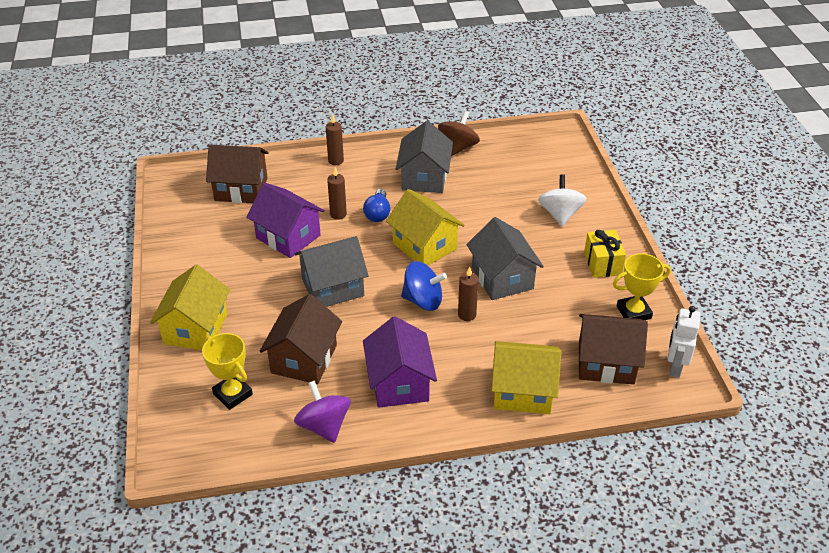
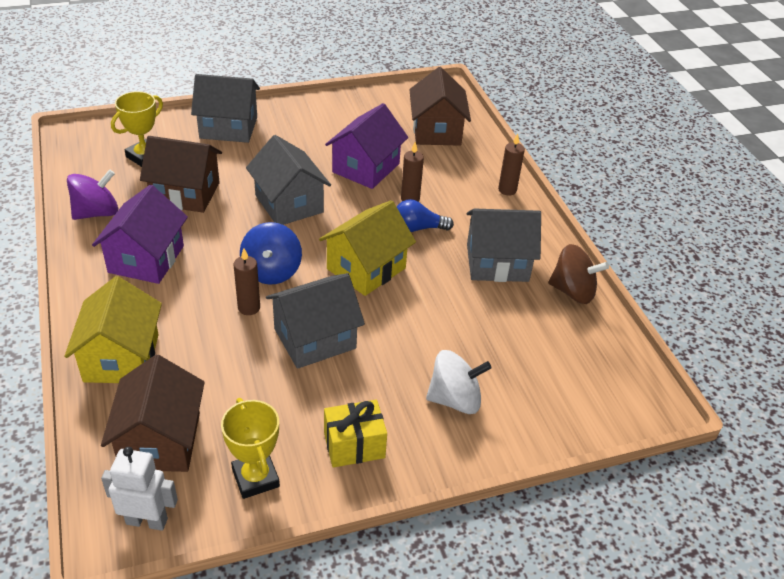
camera: 80 degrees right, 0 degrees up
(196, 329) = (228, 128): yellow house -> grey house
(399, 383) = (146, 259): purple house -> purple house turned 60 degrees counterclockwise

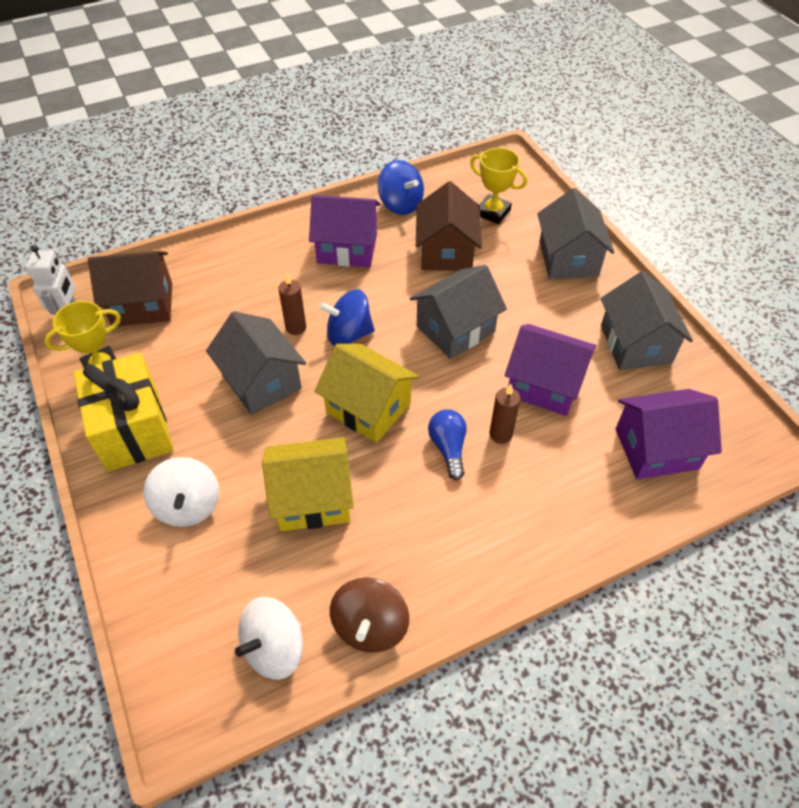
camera: 85 degrees right, 10 degrees up
(97, 213) = (400, 204): purple spinning top -> blue spinning top
(121, 358) = (228, 262): yellow house -> yellow house (312, 499)
(354, 445) = (133, 430): yellow gift -> yellow gift, size x1.68
(436, 131) = (656, 449): brown house -> purple house
(497, 263) = (406, 535): grey house -> grey house (635, 344)
(507, 190) = (557, 541): brown candle -> none
(592, 347) = (274, 648): none -> white spinning top

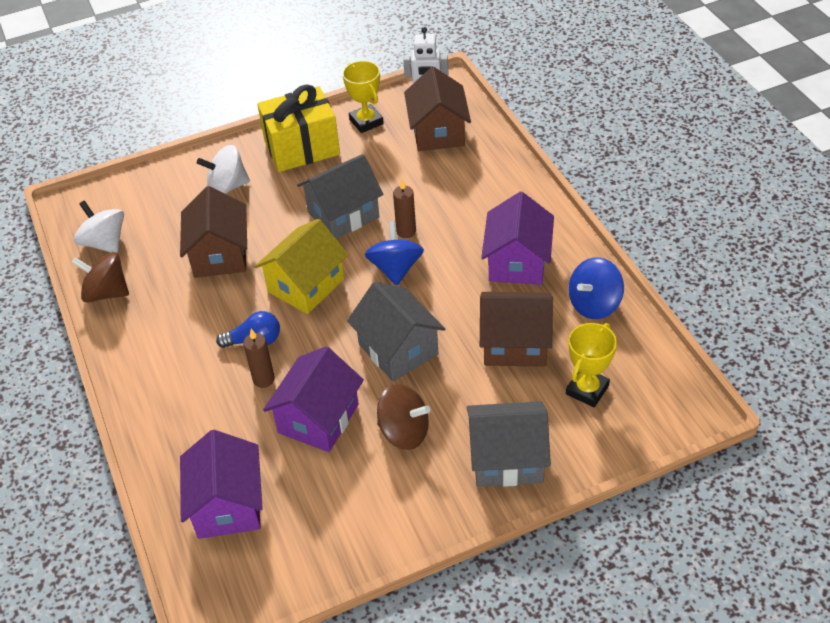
camera: 95 degrees right, 5 degrees down
(312, 499) = (220, 255): yellow house -> brown house
(550, 322) = (404, 432): none -> brown spinning top
(635, 344) = (367, 509): grey house -> none

